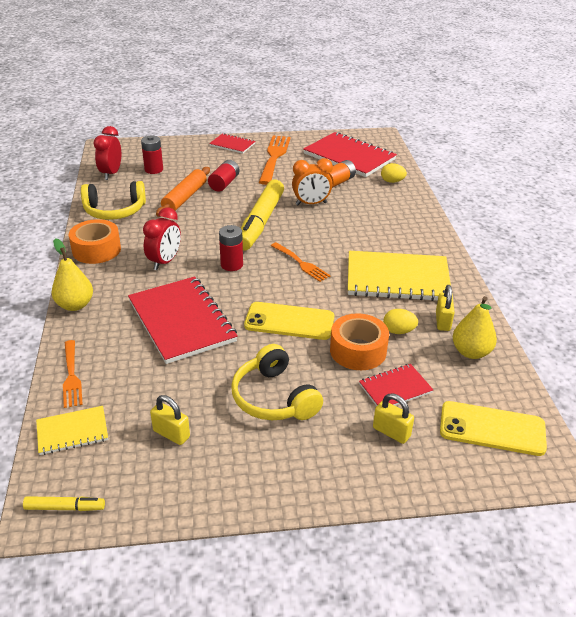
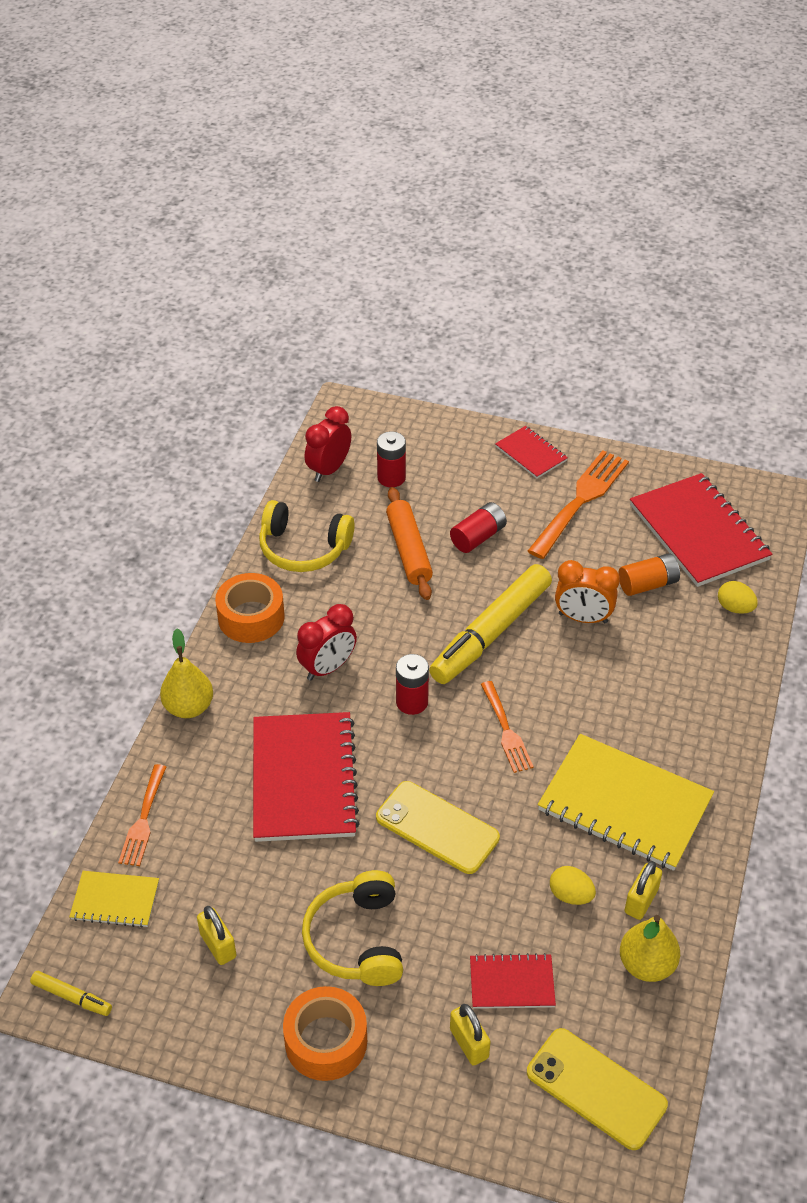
camera: 25 degrees right, 10 degrees up
(184, 197) = (408, 550): orange rolling pin -> orange rolling pin turned 60 degrees counterclockwise
(358, 350) = (499, 907): orange tape -> orange tape (326, 1041)

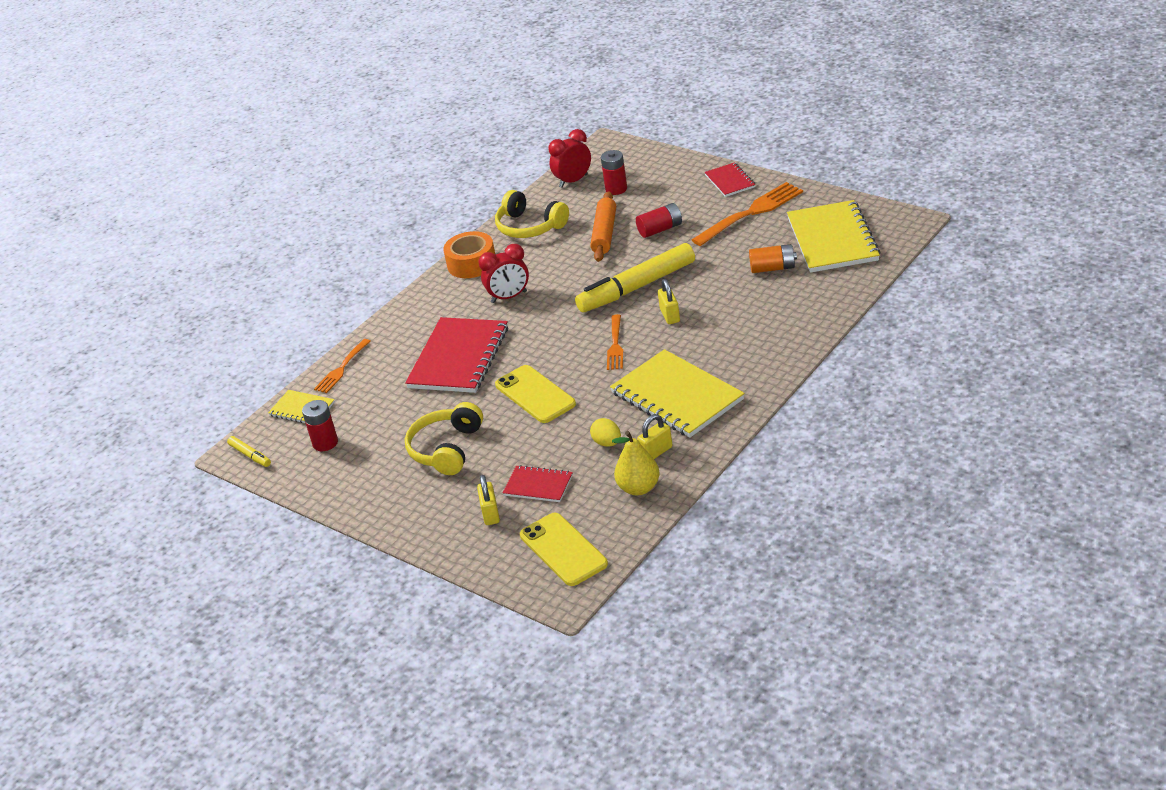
camera: 25 degrees right, 10 degrees down
(189, 707) = (403, 310): yellow pear -> none
(218, 945) = (354, 440): yellow padlock -> yellow padlock (670, 315)
(326, 1041) = (397, 499): orange tape -> none
(412, 702) = (557, 322): red battery -> red battery (325, 443)
(583, 618) = (710, 284): orange clock -> none
(698, 532) = (832, 239): red notebook -> yellow notebook
(734, 608) = (832, 288): yellow egg -> none

